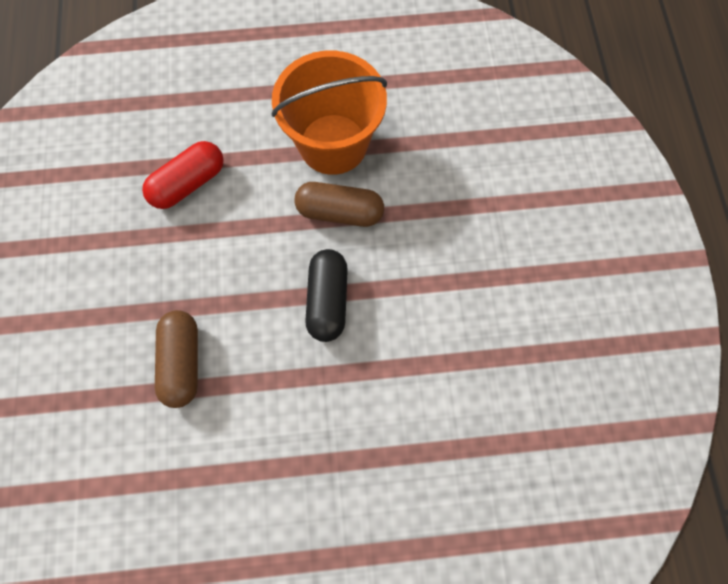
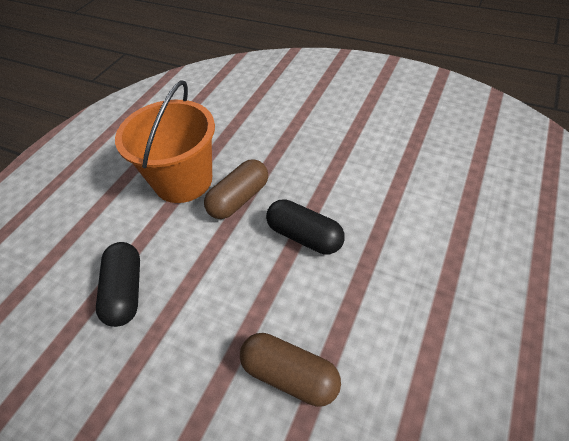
camera: 55 degrees left, 20 degrees down
(188, 183) = (125, 291): red capsule -> black capsule

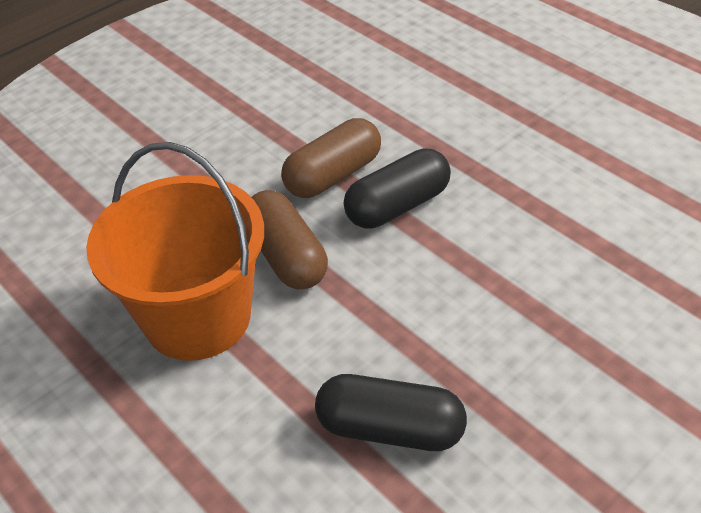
camera: 70 degrees left, 5 degrees down
(290, 375) = (590, 271): brown capsule -> brown capsule (333, 175)

